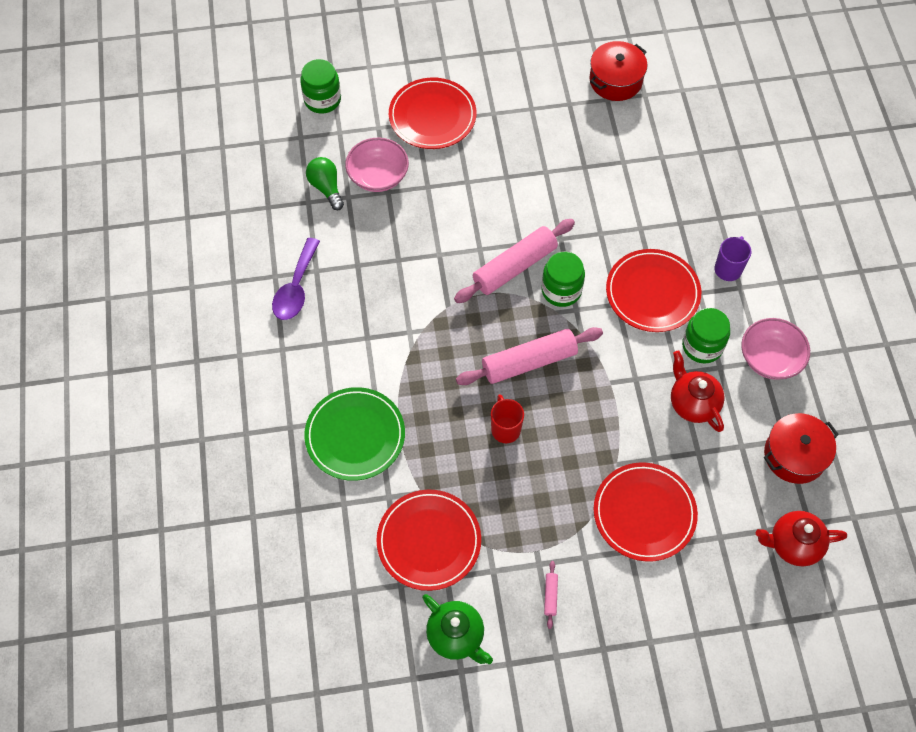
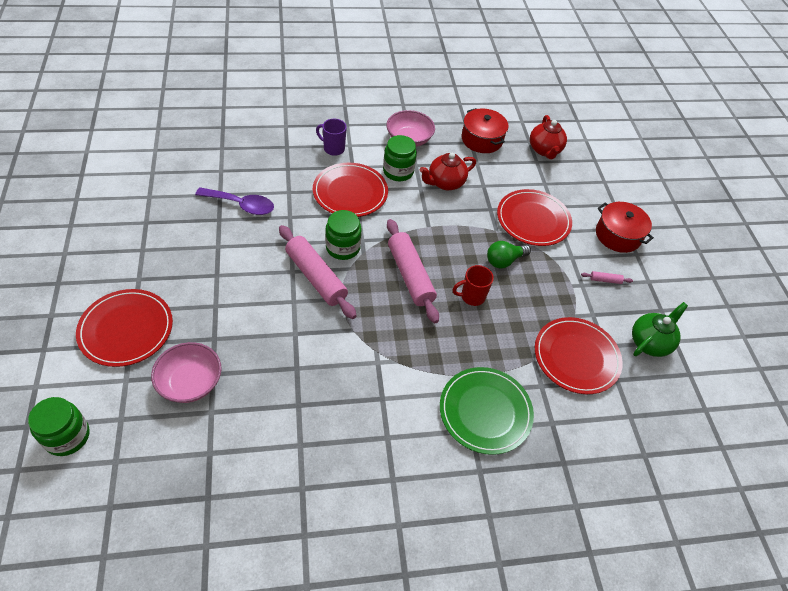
camera: 95 degrees left, 10 degrees down
(296, 288) = (320, 465): purple spoon -> purple spoon (241, 205)
(326, 188) = (194, 433): green light bulb -> green light bulb (504, 261)
(615, 80) = (130, 188): red pot -> red pot (618, 235)

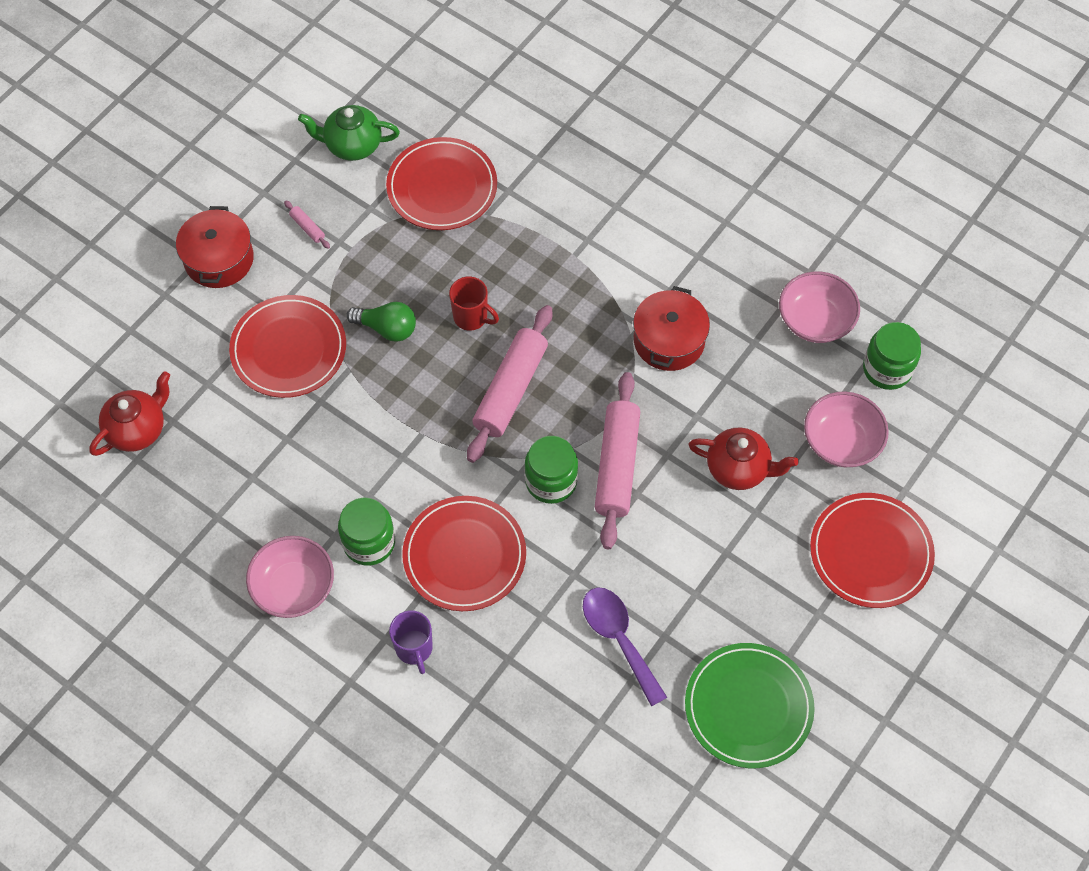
camera: 130 degrees left, 10 degrees up
(67, 436) = (991, 471): green jar -> green jar (887, 369)
(269, 453) = (815, 320): none -> pink bowl
(445, 183) = (329, 479): red teapot -> red teapot (738, 469)
(482, 139) = (196, 510): red pot -> red pot (669, 340)
(485, 411) = (586, 210): green plate -> green plate (748, 707)

